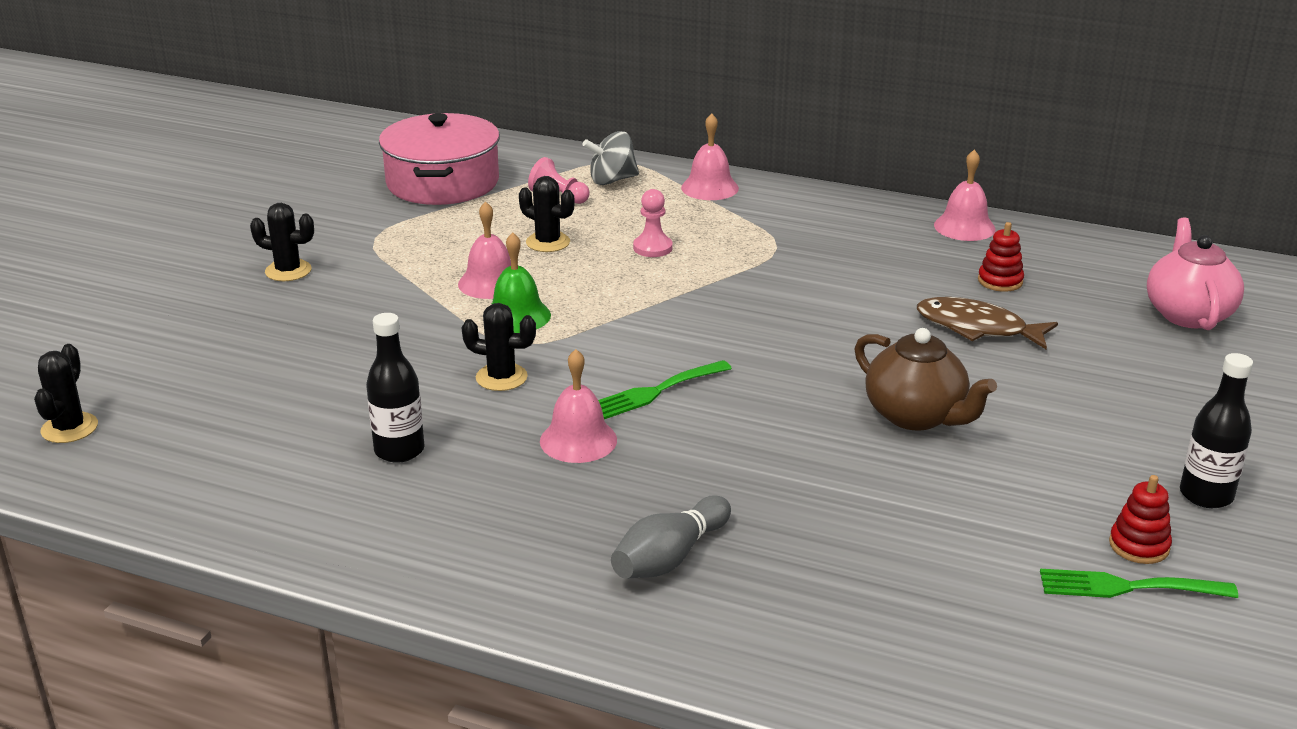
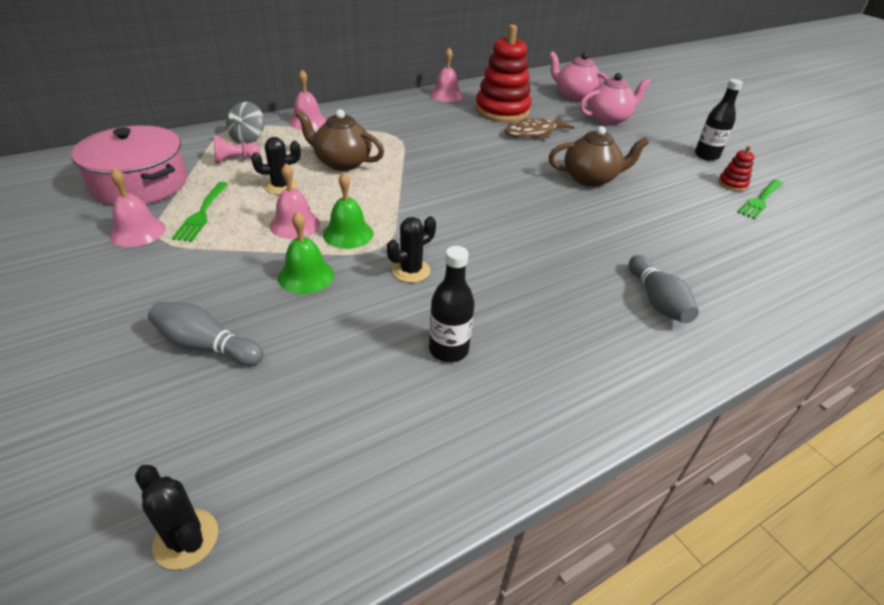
camera: 55 degrees left, 10 degrees up
(262, 334) = (206, 346): none -> grey bowling pin
(288, 271) = (136, 294): black cactus -> none
(415, 329) = (306, 276): none -> green bell
(578, 440) = (512, 276): pink bell -> pink bell (138, 231)
(652, 248) = (342, 163): pink pawn -> brown teapot
(655, 392) = (490, 230): green fork -> green fork (202, 214)
(1000, 281) = (502, 111): red stacking toy -> red stacking toy, size x2.32
(1159, 368) = (608, 119): none -> pink teapot

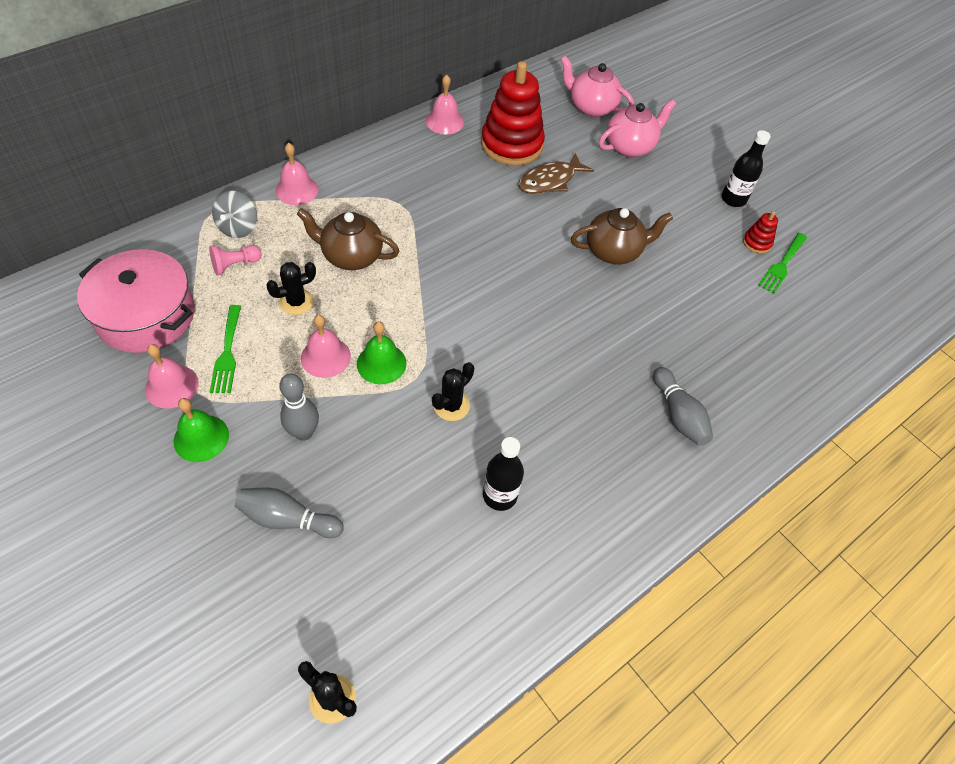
camera: 10 degrees left, 15 degrees up
(252, 277) = (303, 432): none -> grey bowling pin
(306, 276) = (354, 424): green bell -> green bell (201, 438)

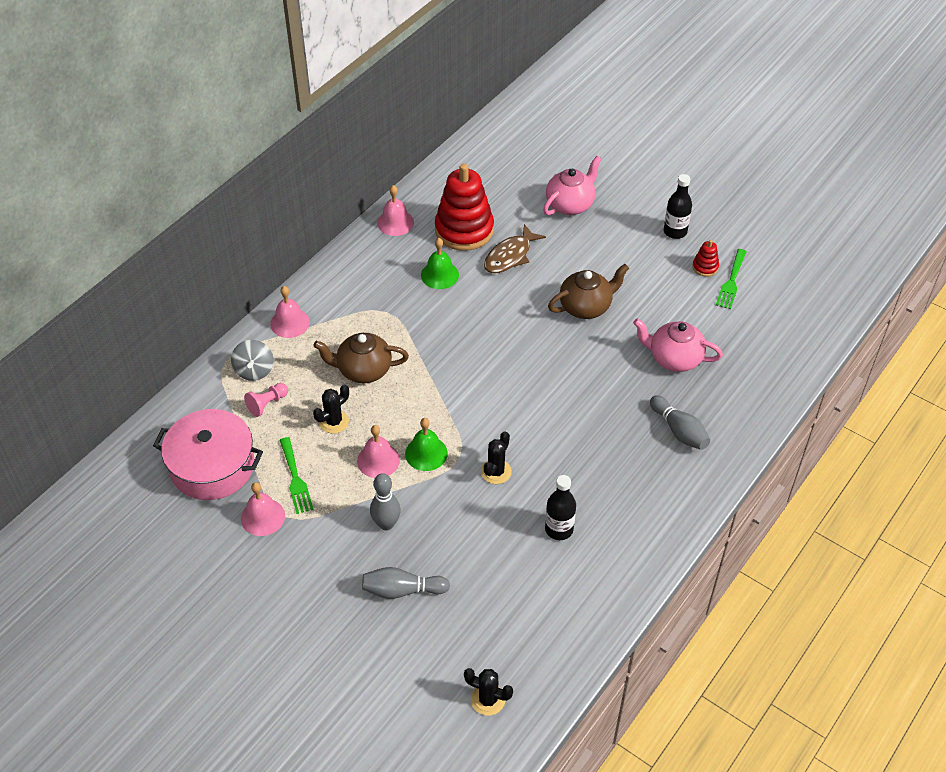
camera: 10 degrees left, 5 degrees down
(201, 438) = (306, 550): green bell -> green bell (439, 275)
(591, 107) = (523, 174): pink teapot -> pink teapot (674, 358)

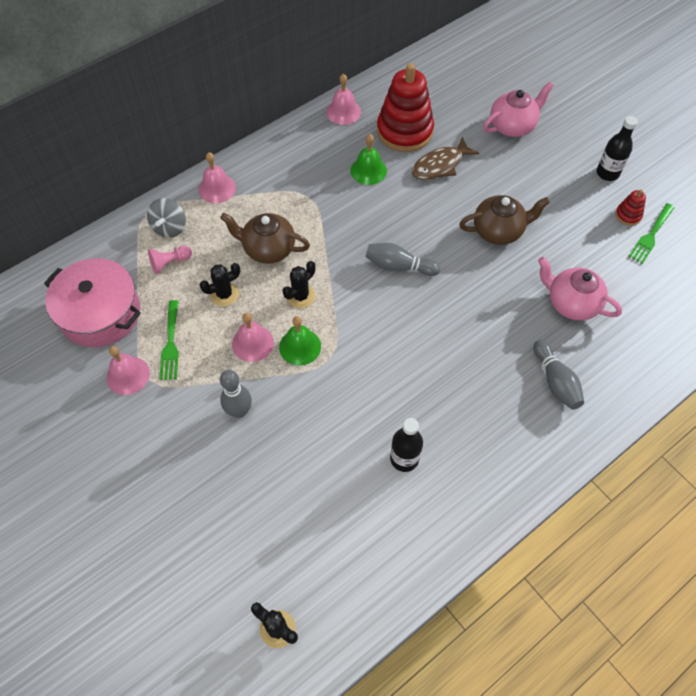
camera: 15 degrees right, 10 degrees up
(402, 590) = (232, 485): grey bowling pin -> grey bowling pin (398, 266)
(496, 471) = (361, 382): black cactus -> black cactus (300, 296)

